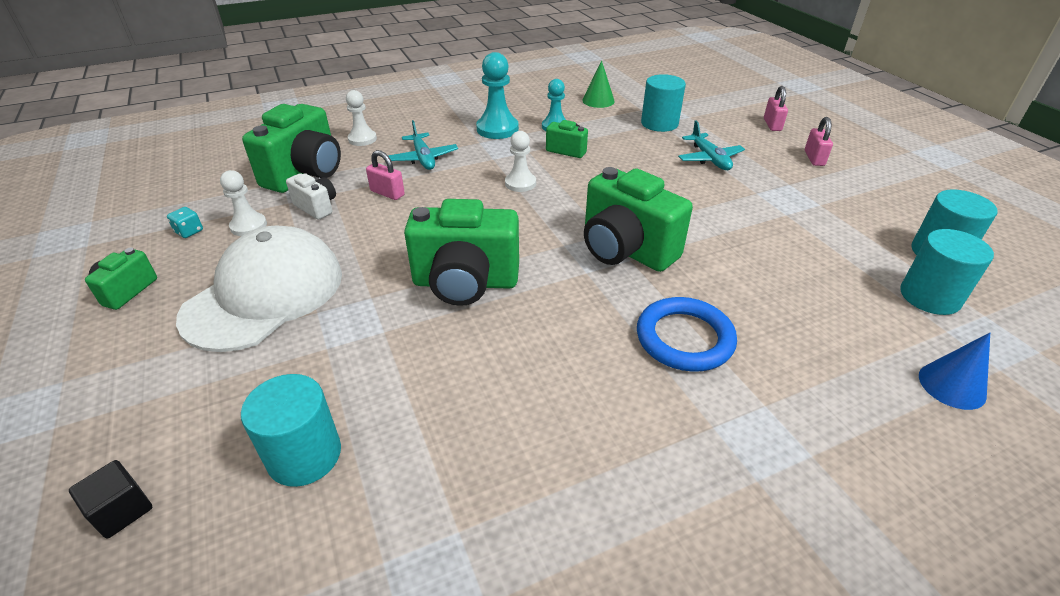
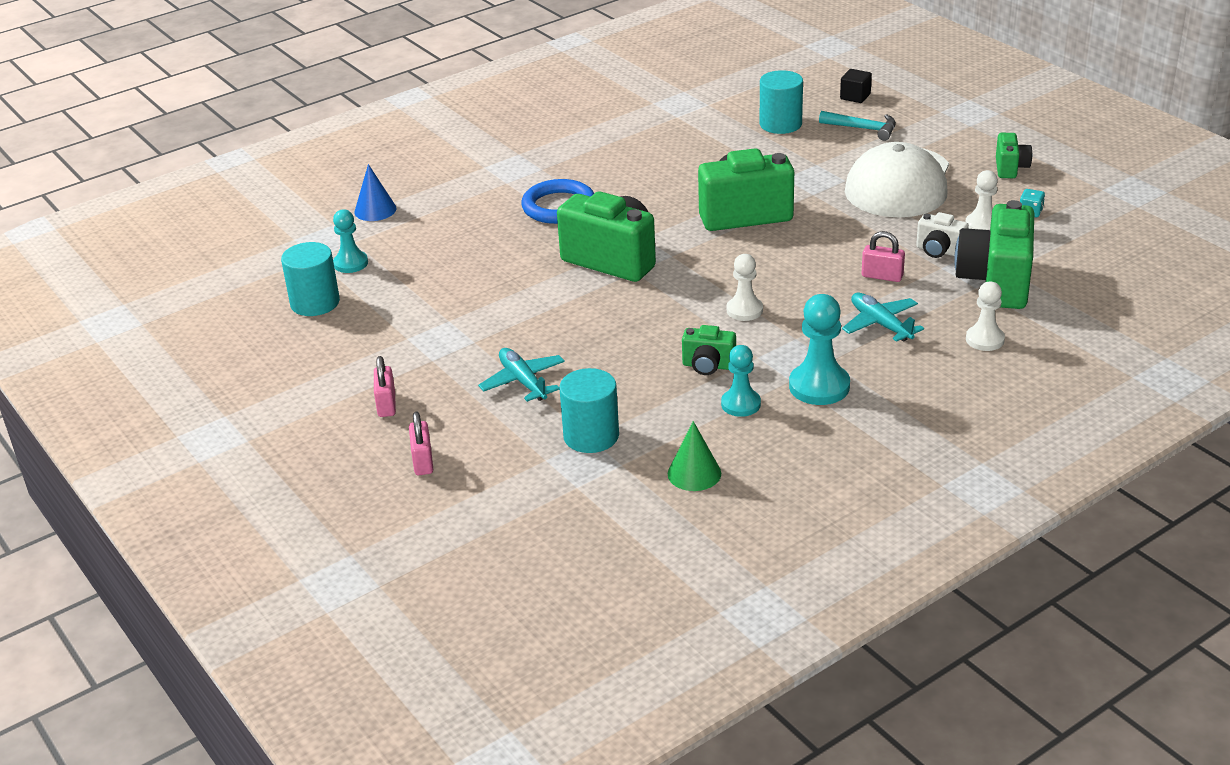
camera: 170 degrees right, 5 degrees down
(201, 409) = (863, 129): none -> turquoise hammer
(929, 296) = (351, 263): turquoise cylinder -> turquoise pawn

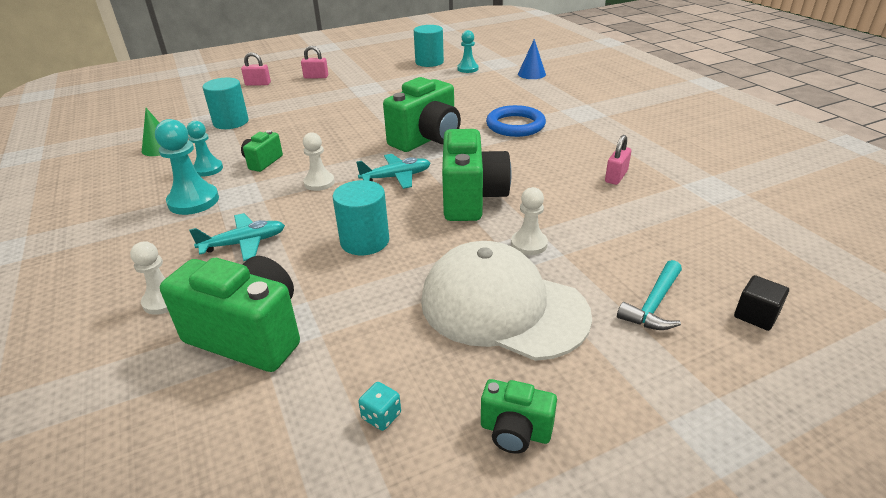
camera: 100 degrees right, 0 degrees up
(523, 381) = (303, 107): turquoise plane -> turquoise plane (396, 177)
(780, 124) = (665, 243): turquoise cylinder -> turquoise cylinder (365, 241)
(882, 276) = (318, 258): pink padlock -> pink padlock (616, 177)
(939, 251) = (338, 306): white camera -> none
(982, 225) = (373, 356): white pawn -> white pawn (529, 244)

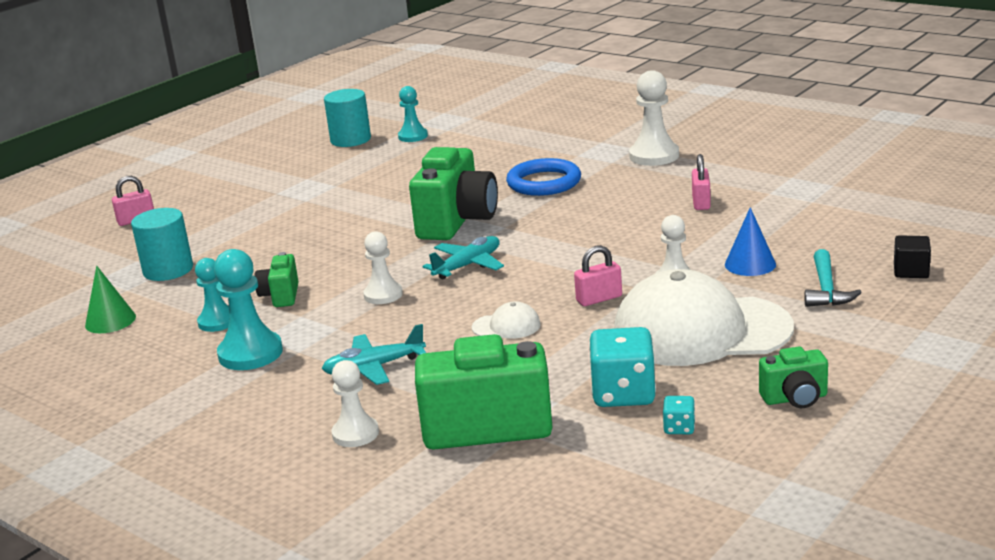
camera: 25 degrees left, 10 degrees down
(244, 243) = (374, 367): turquoise plane -> turquoise plane turned 150 degrees counterclockwise
(316, 77) = (212, 192): pink padlock -> pink padlock (599, 299)
(365, 241) = (506, 326): turquoise cylinder -> white cap
(376, 350) = (623, 394): none -> turquoise dice
(471, 199) = (575, 261): green camera -> none
(531, 74) = (501, 124): blue cone -> blue cone (750, 264)
(615, 125) = (654, 156): none -> white pawn

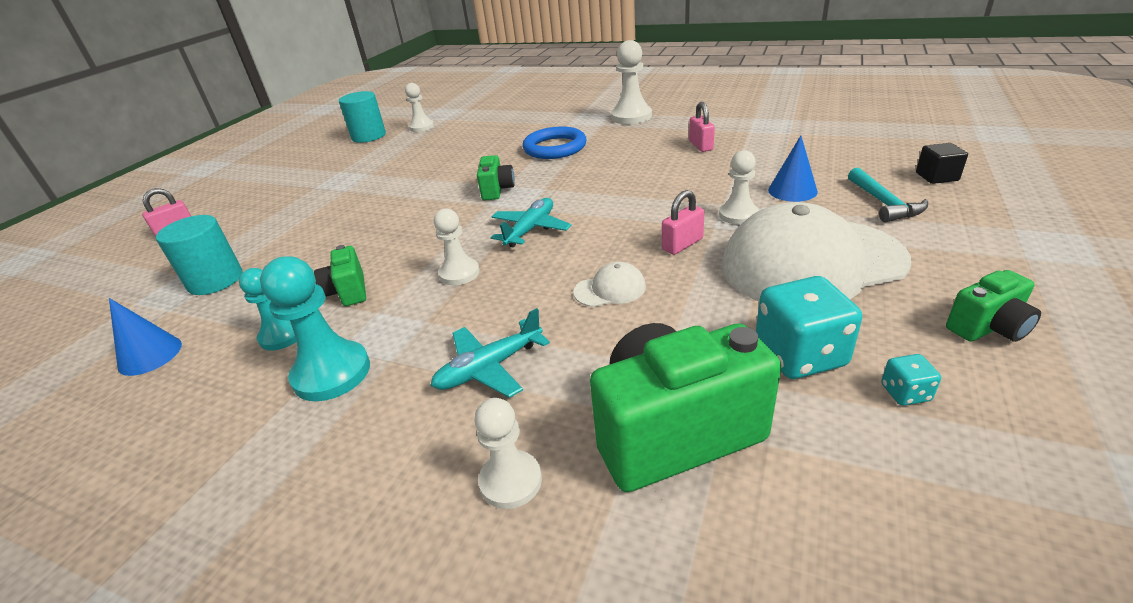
camera: 15 degrees left, 10 degrees up
(110, 321) = (150, 355): green cone -> blue cone
(413, 136) = (422, 127): turquoise pawn -> white pawn
(457, 222) = (497, 190): green camera -> green camera, size x0.50

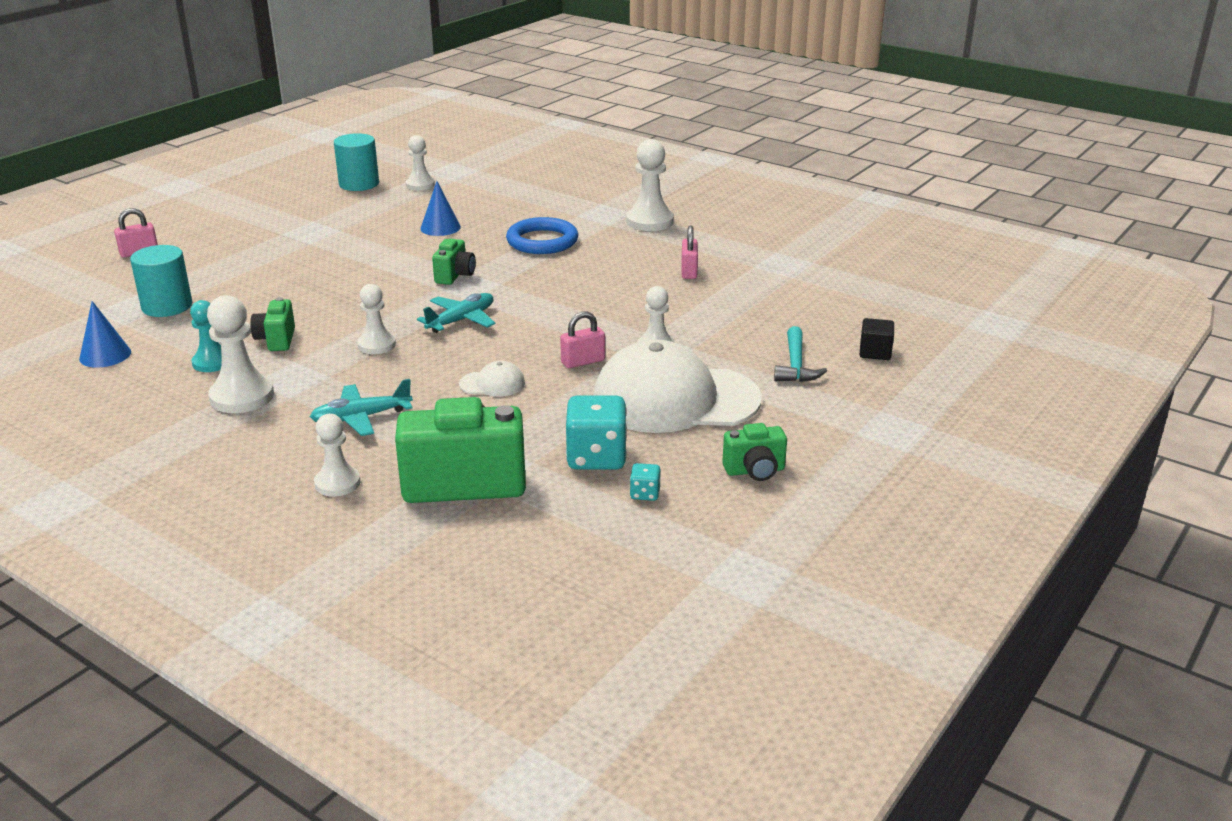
camera: 10 degrees right, 5 degrees down
(332, 373) = (242, 397): turquoise pawn -> white pawn
(792, 190) = (728, 336): blue cone -> blue cone (440, 227)

